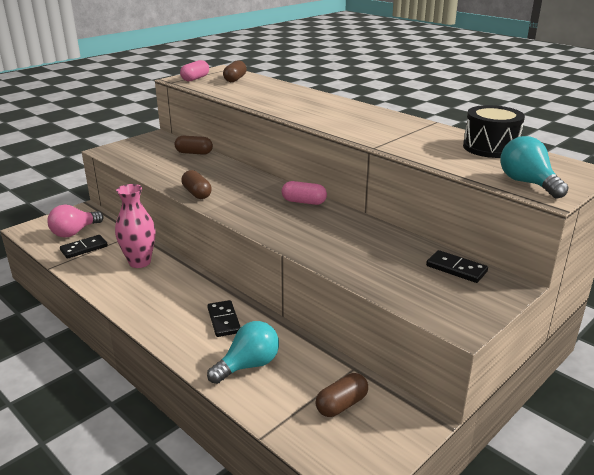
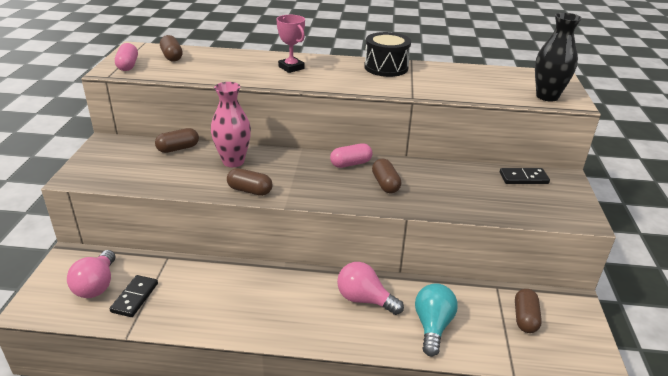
camera: 40 degrees left, 5 degrees up
(139, 262) = (215, 284): pink vase -> pink vase (233, 161)
(224, 320) = (364, 299): black domino -> pink light bulb
(307, 225) = (385, 184): none -> brown capsule
(310, 104) = (291, 68): none -> pink trophy
(490, 147) = (481, 73): black drum -> black drum (386, 67)
(527, 183) = (547, 96): turquoise light bulb -> black vase

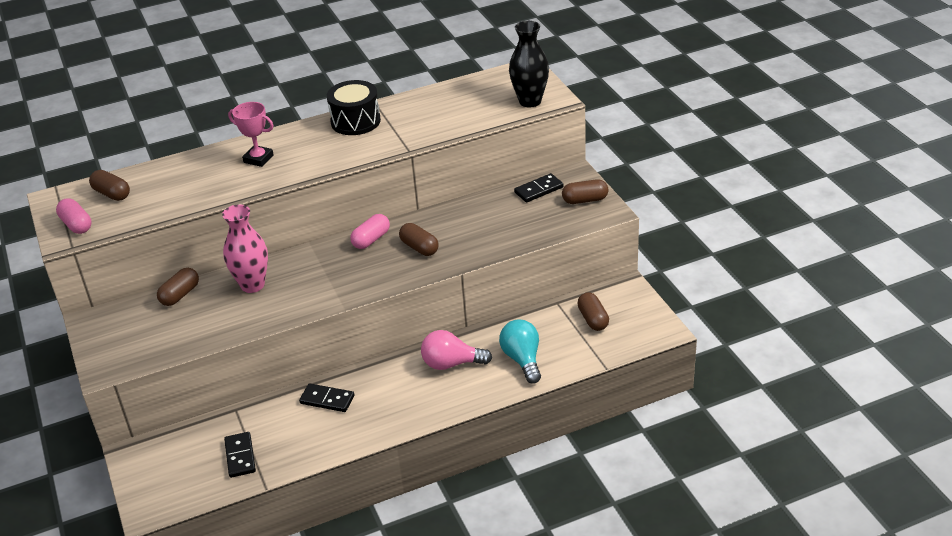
camera: 25 degrees left, 5 degrees up
(96, 285) = (191, 464): pink light bulb -> none
(239, 282) = (327, 400): none -> black domino
(250, 190) = (297, 307): brown capsule -> brown capsule (585, 200)

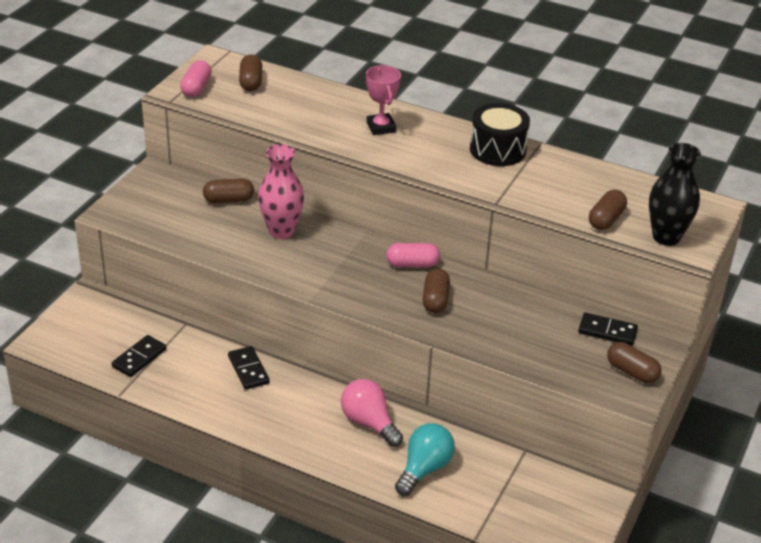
camera: 45 degrees right, 0 degrees up
(593, 319) = (531, 489): brown capsule -> brown capsule (606, 219)

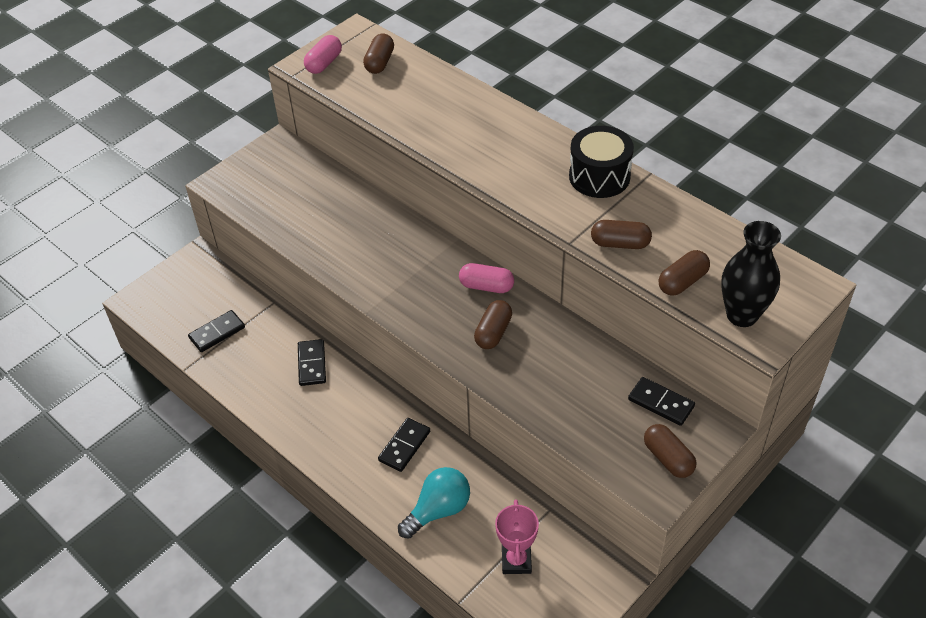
camera: 20 degrees right, 10 degrees up
(228, 200) = (335, 183): brown capsule -> brown capsule (620, 244)
(281, 231) = (372, 227): pink vase -> none
(369, 423) = (404, 446): pink light bulb -> black domino
(381, 127) = (487, 133): pink trophy -> pink trophy (516, 561)

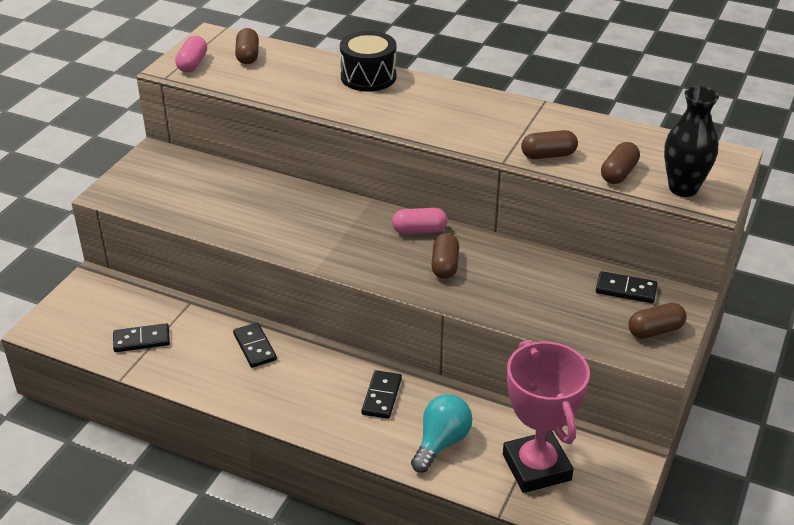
camera: 20 degrees left, 10 degrees down
(217, 333) = (141, 340): black domino -> black domino turned 45 degrees clockwise
(516, 561) = (536, 467): pink trophy -> pink trophy, size x1.82
(599, 176) = (501, 110): black drum -> black drum (368, 77)
(668, 458) = (655, 330): brown capsule -> brown capsule turned 60 degrees counterclockwise

